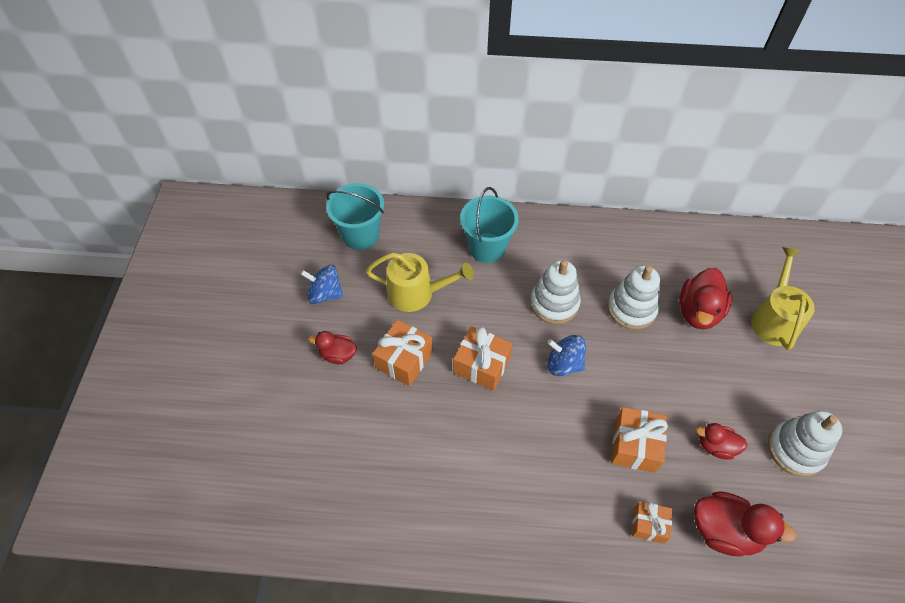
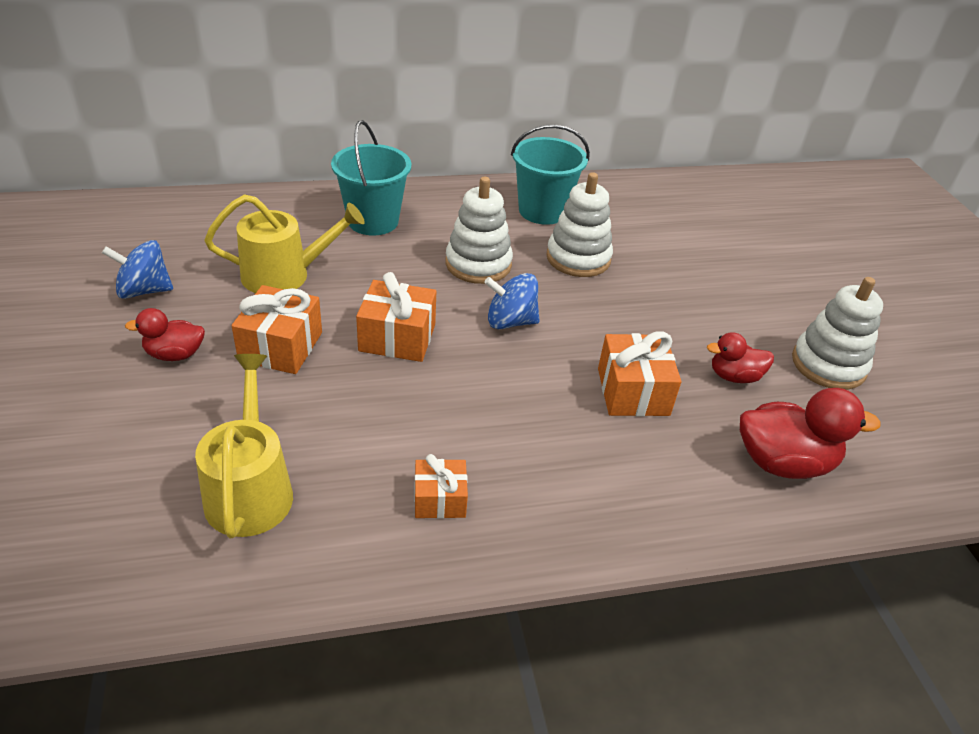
camera: 20 degrees left, 15 degrees down
(360, 235) = (189, 225): turquoise bucket -> turquoise bucket (542, 211)
(649, 525) = (684, 474): orange gift -> orange gift (440, 499)
(698, 312) = (659, 252): red duck -> none
(774, 319) = (748, 249): yellow watering can -> yellow watering can (250, 489)

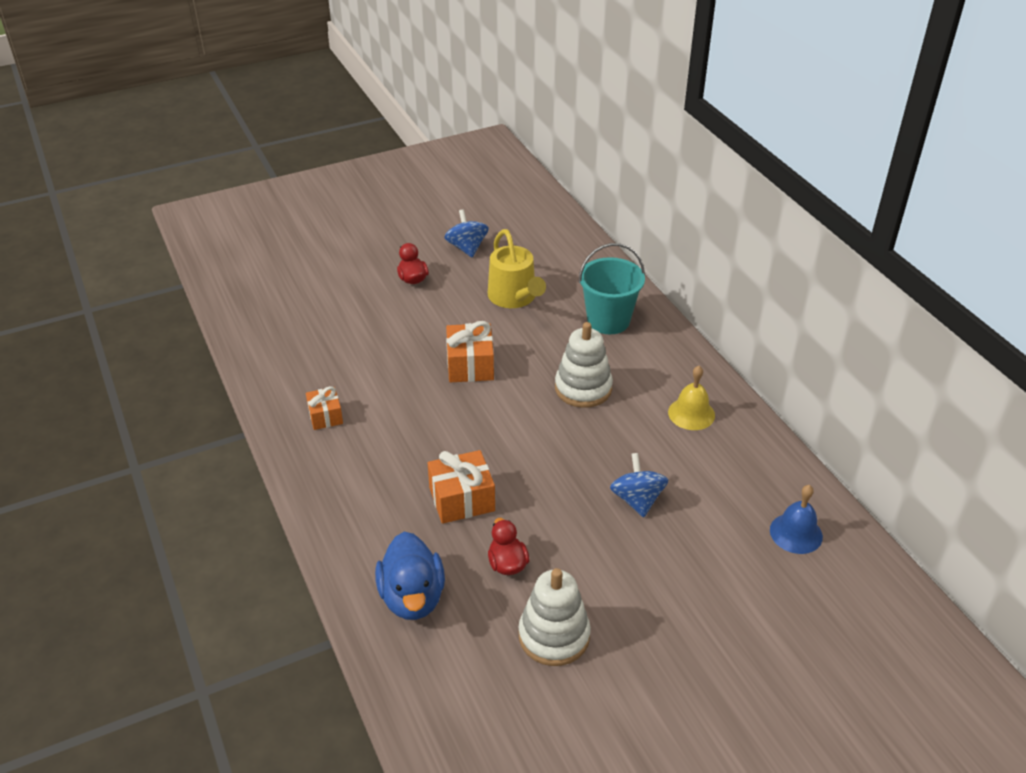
camera: 80 degrees right, 0 degrees up
(250, 489) = (313, 340): yellow watering can -> none
(281, 346) = (438, 317): orange gift -> none
(510, 321) = (516, 419): blue spinning top -> blue spinning top (637, 500)
(542, 211) = (691, 413): turquoise bucket -> yellow bell
(578, 258) = (628, 447): white stacking toy -> none
(704, 202) = (796, 533): none -> blue bell
(783, 462) = (412, 597): red duck -> blue duck

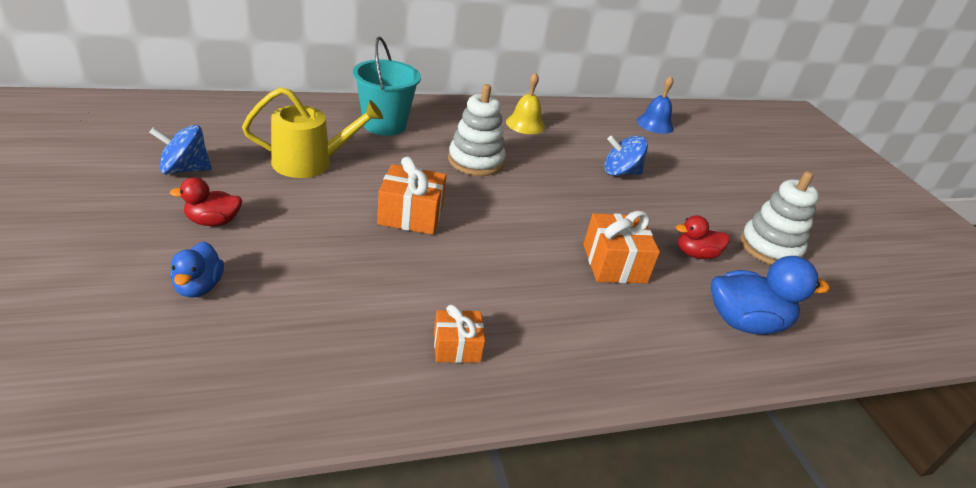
camera: 85 degrees left, 5 degrees down
(345, 295) = (199, 287): none -> blue duck

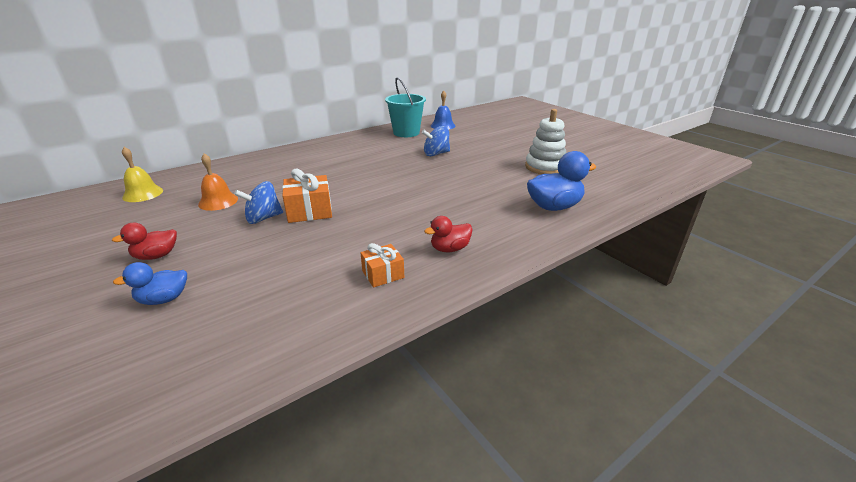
camera: 15 degrees left, 5 degrees down
(185, 169) = (116, 231): blue spinning top -> blue spinning top (263, 218)
(199, 287) = (164, 299): blue duck -> blue duck turned 90 degrees clockwise
(310, 162) = (218, 201): yellow watering can -> orange bell
(384, 125) = (264, 167): turquoise bucket -> turquoise bucket (406, 133)
(475, 161) = (339, 171): white stacking toy -> none
(525, 124) = (361, 144): yellow bell -> yellow bell (143, 194)
(614, 263) = (460, 200): orange gift -> none
(696, 254) = (505, 182): red duck -> red duck (449, 249)

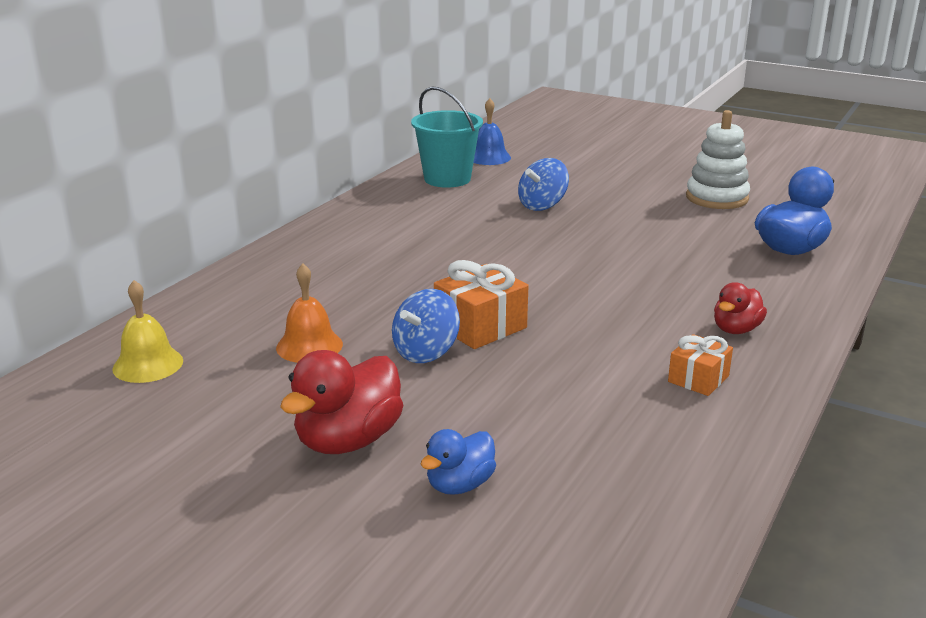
camera: 25 degrees left, 5 degrees down
(156, 256) = (348, 440): red duck -> red duck, size x1.67

